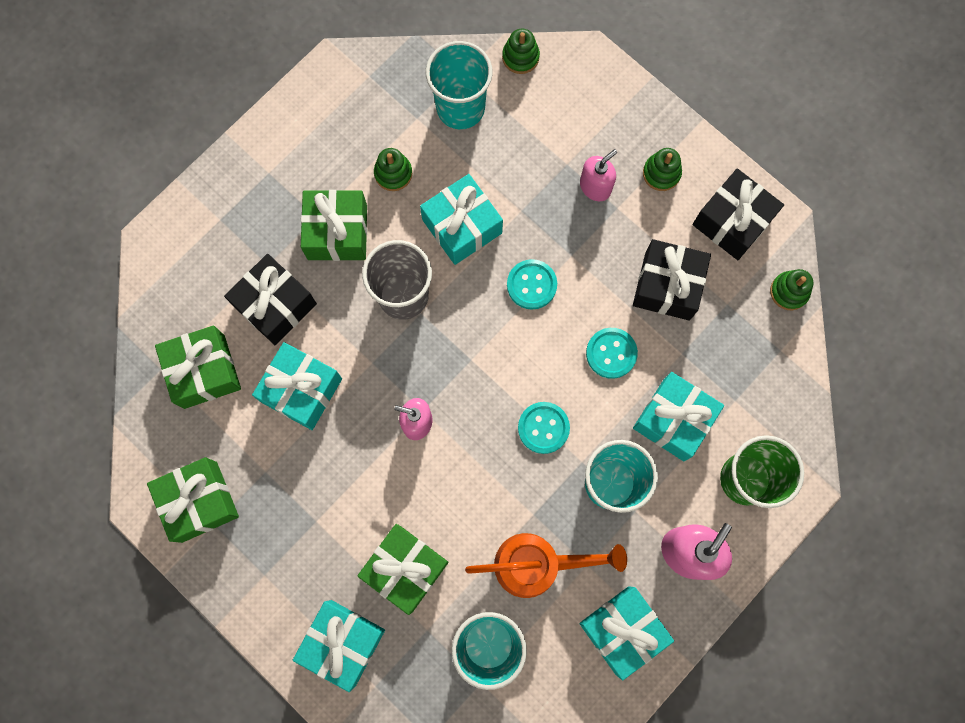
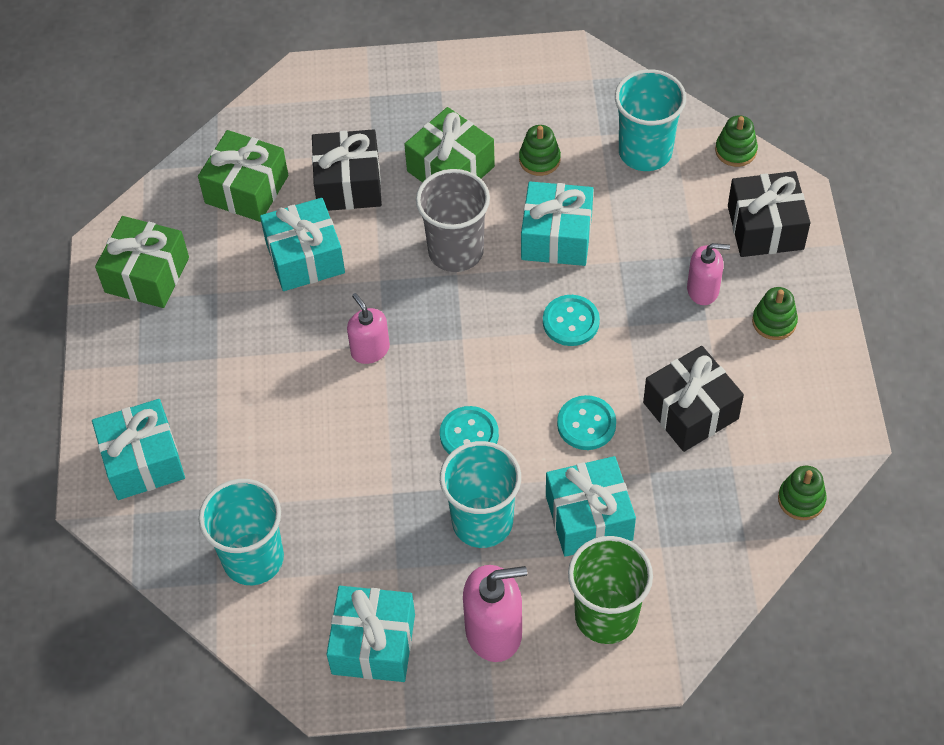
camera: 45 degrees right, 20 degrees down
(405, 569) = (248, 448): green gift -> none
(537, 564) = (356, 533): orange watering can -> none
(732, 221) = (803, 405): black gift -> black gift (765, 227)

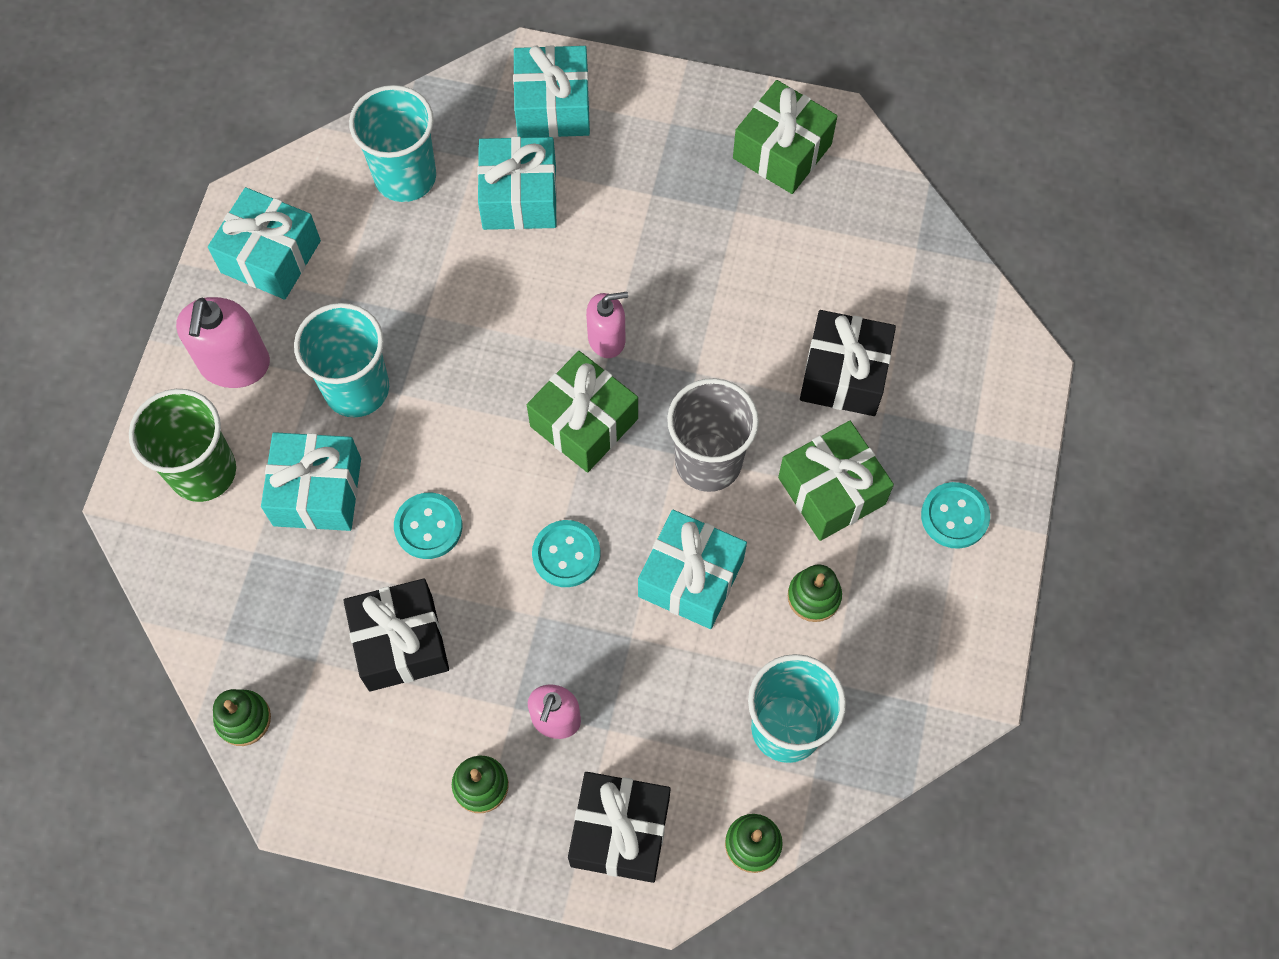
camera: 105 degrees right, 10 degrees up
(246, 189) = (869, 269): green gift -> green gift (584, 422)
(305, 257) = (753, 305): turquoise gift -> turquoise gift (519, 197)
(469, 435) = (463, 406): turquoise button -> turquoise button (954, 516)

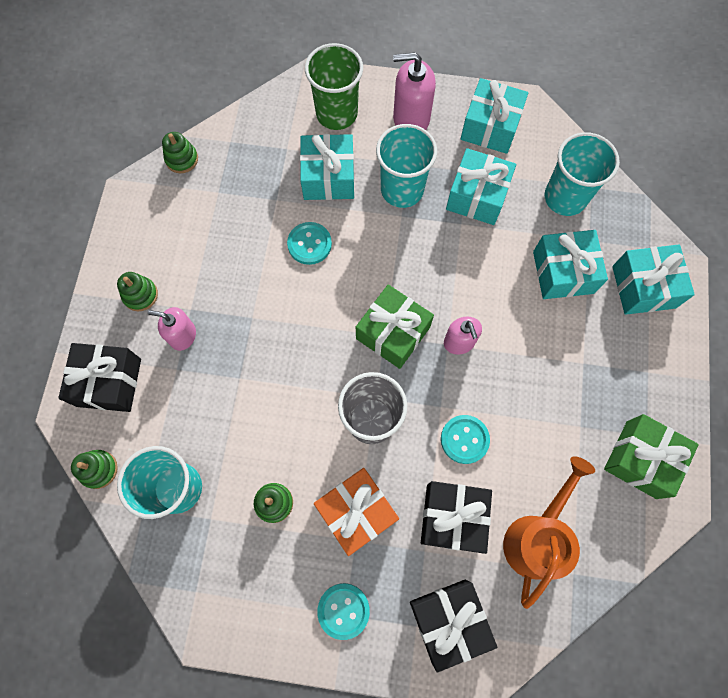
camera: 85 degrees right, 5 degrees up
(400, 643) = (231, 238): black gift -> black gift (448, 620)
(566, 554) = (295, 331): turquoise button -> turquoise button (464, 439)
(690, 578) = (283, 414): turquoise gift -> turquoise gift (477, 196)
(831, 491) = (356, 512): green gift -> orange gift
(870, 280) = (537, 536): none -> orange watering can

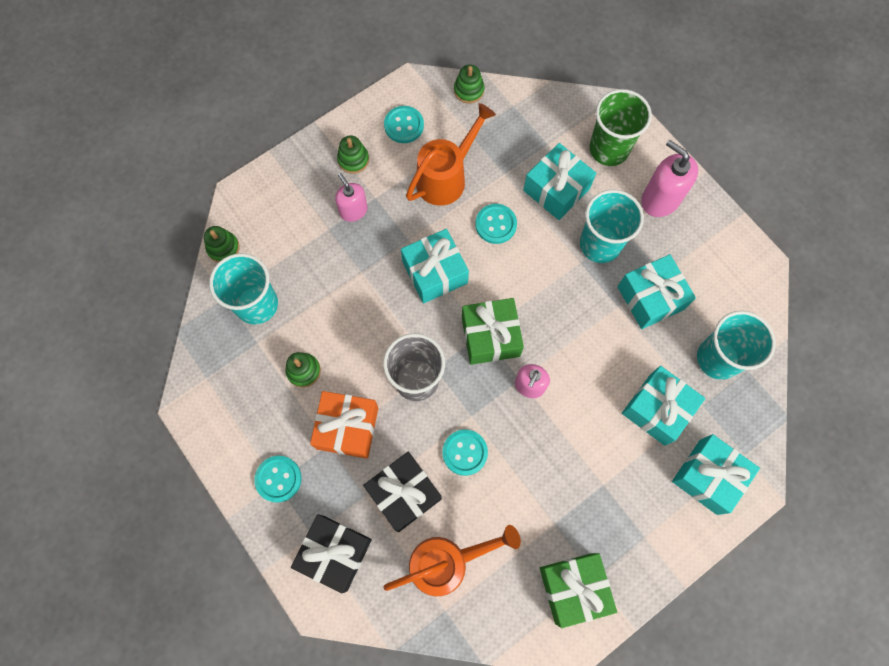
camera: 45 degrees right, 0 degrees up
(109, 382) = (281, 199): black gift -> none
(156, 231) = (404, 125): none -> turquoise button
(233, 242) = (446, 177): none -> orange watering can
(490, 127) = (715, 257): turquoise gift -> turquoise gift (435, 272)

